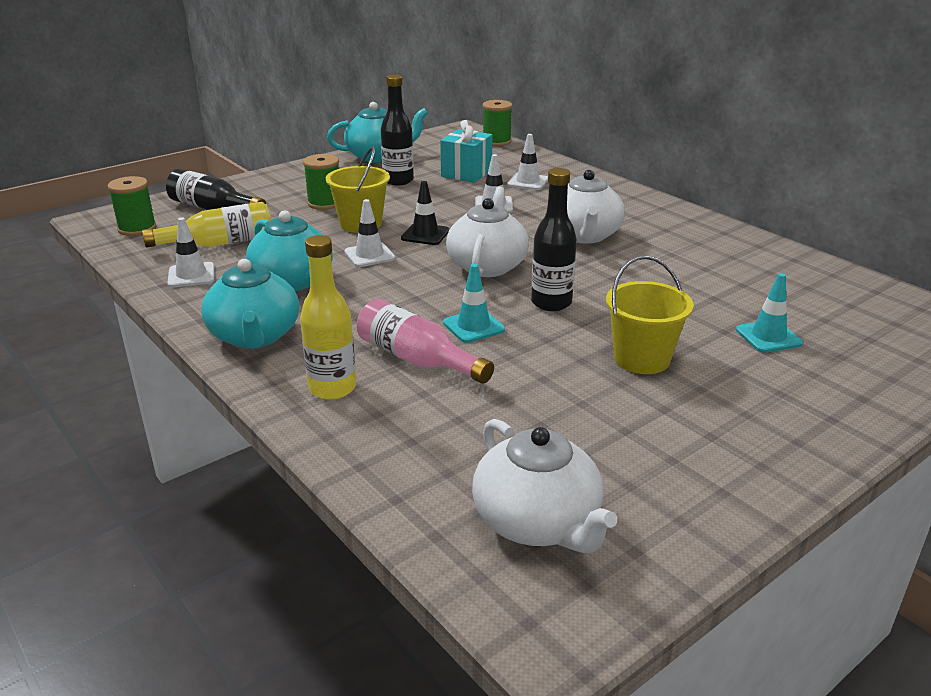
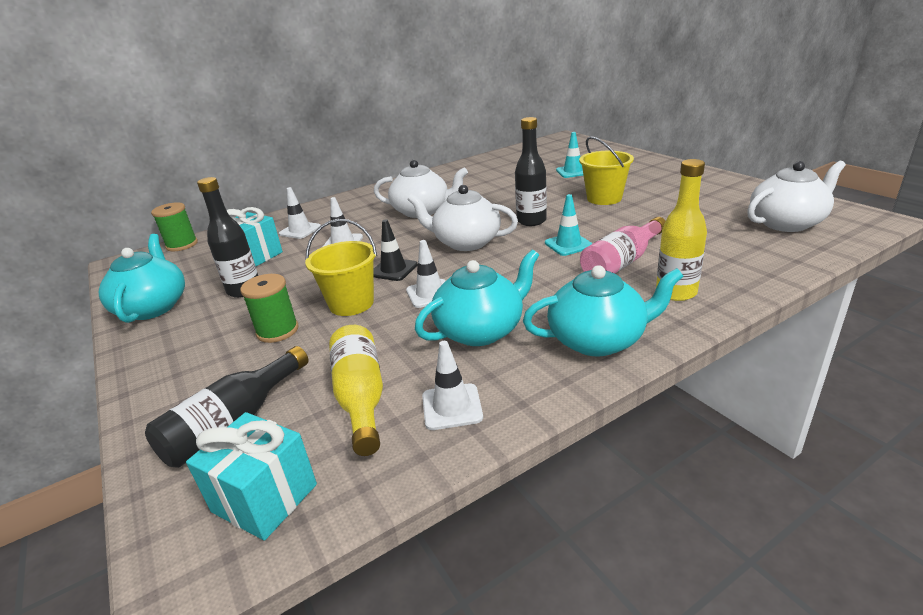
camera: 80 degrees left, 0 degrees up
(137, 229) = (264, 498): green spool -> turquoise gift

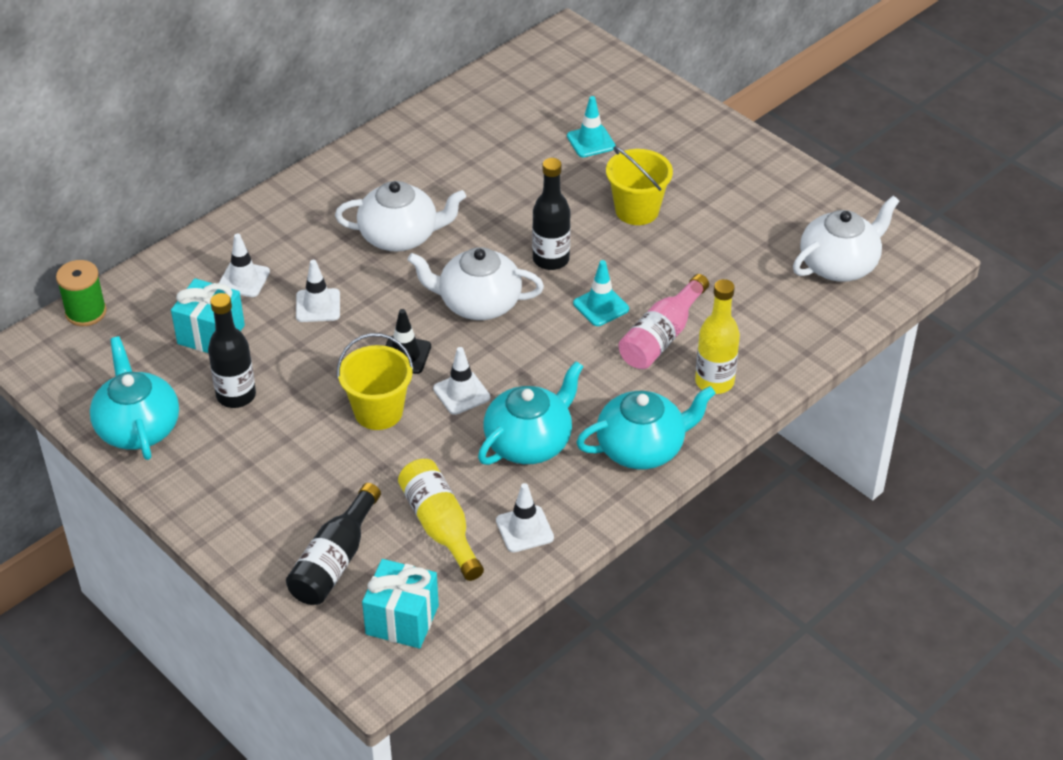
camera: 15 degrees left, 15 degrees up
(277, 331) = (314, 454): green spool -> none

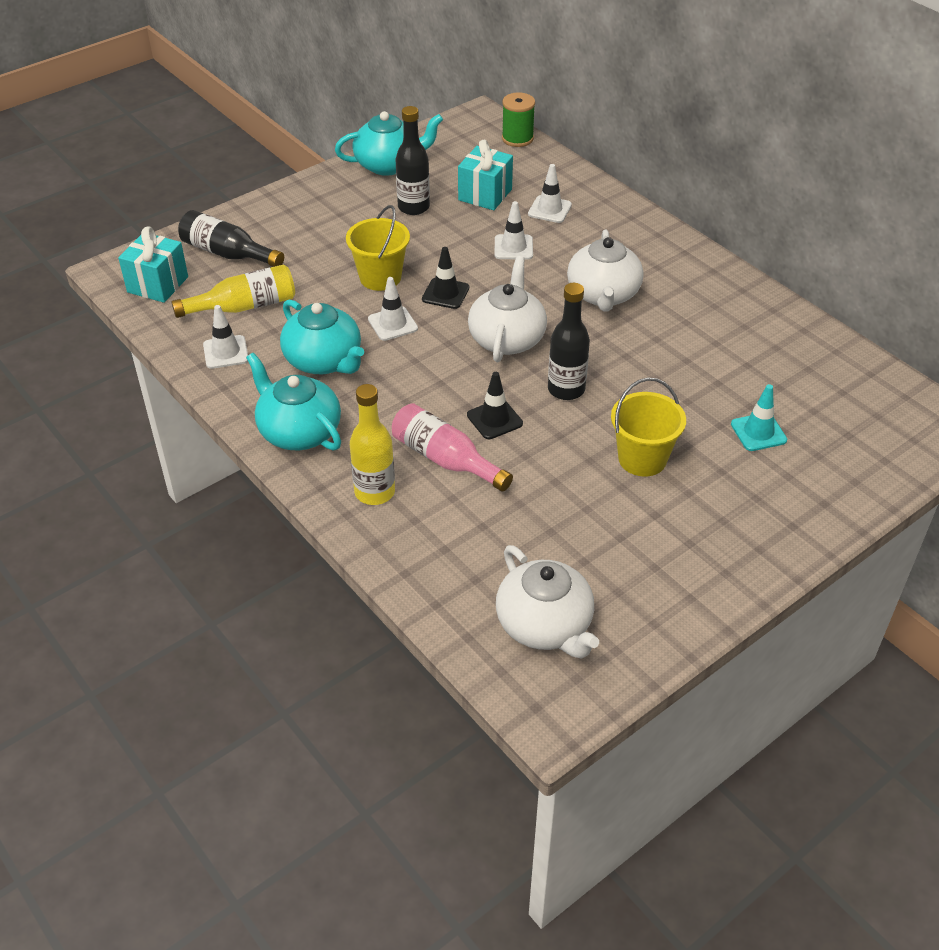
camera: 95 degrees right, 0 degrees up
(601, 306) = (494, 419): turquoise traffic cone -> black traffic cone
(642, 448) = (299, 431): turquoise teapot -> turquoise teapot turned 150 degrees clockwise

